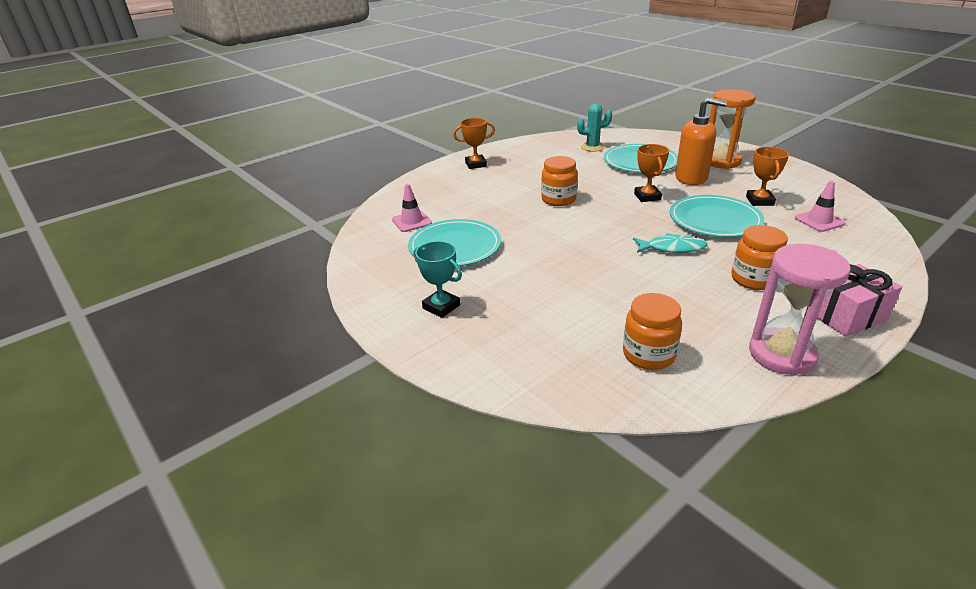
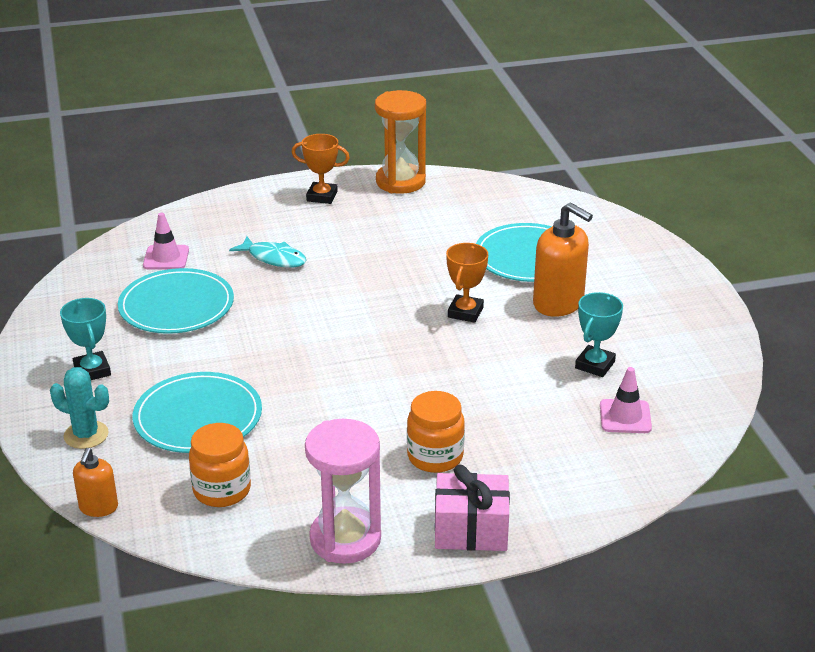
camera: 25 degrees right, 0 degrees up
(558, 199) = (357, 281): orange jar -> none
(571, 407) = (98, 507): none -> orange soap dispenser
(592, 147) = (499, 213): turquoise cactus -> turquoise cactus (86, 435)
(672, 248) = (400, 389): turquoise fish -> turquoise fish (274, 258)
(714, 219) = (501, 371): turquoise plate -> turquoise plate (198, 417)
(721, 161) = (636, 290): orange hourglass -> orange hourglass (400, 182)
(759, 201) = (595, 365): orange trophy -> turquoise trophy

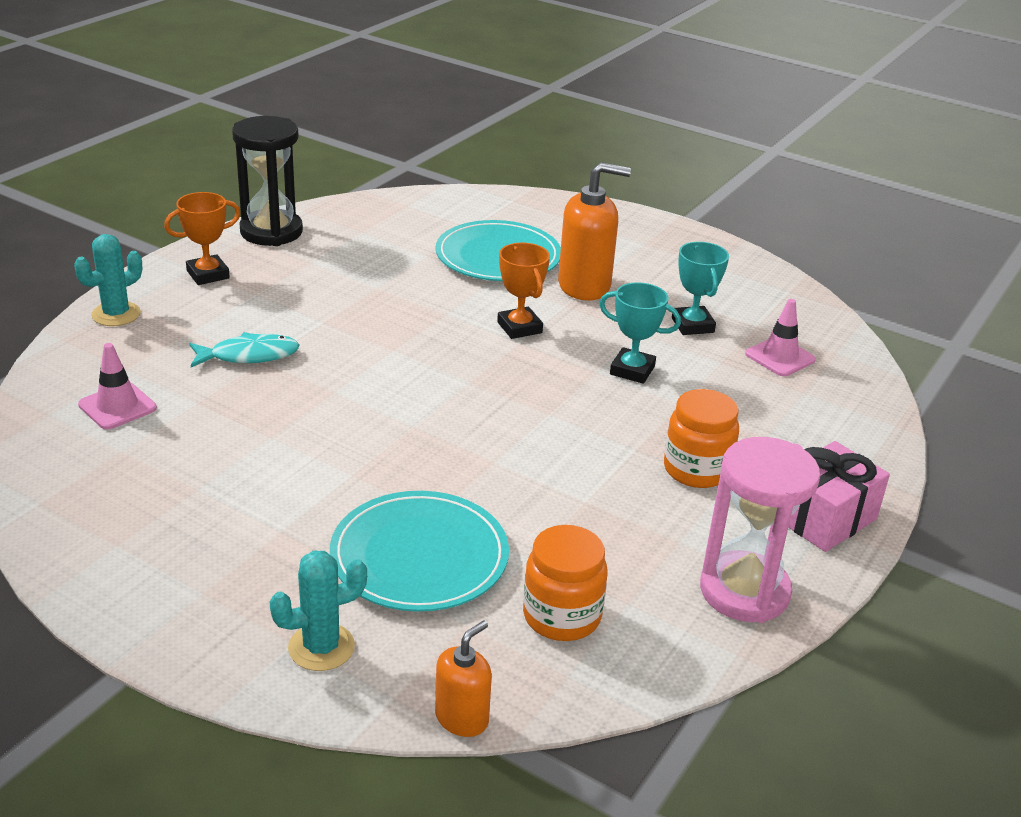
camera: 45 degrees left, 0 degrees up
(92, 371) = (216, 572): turquoise trophy -> turquoise trophy (632, 370)
(98, 507) = (462, 718): orange soap dispenser -> orange soap dispenser turned 105 degrees counterclockwise
(176, 306) = (211, 452): turquoise plate -> none
(237, 202) = (116, 314): none -> turquoise cactus
(400, 182) = (271, 232): orange hourglass -> black hourglass

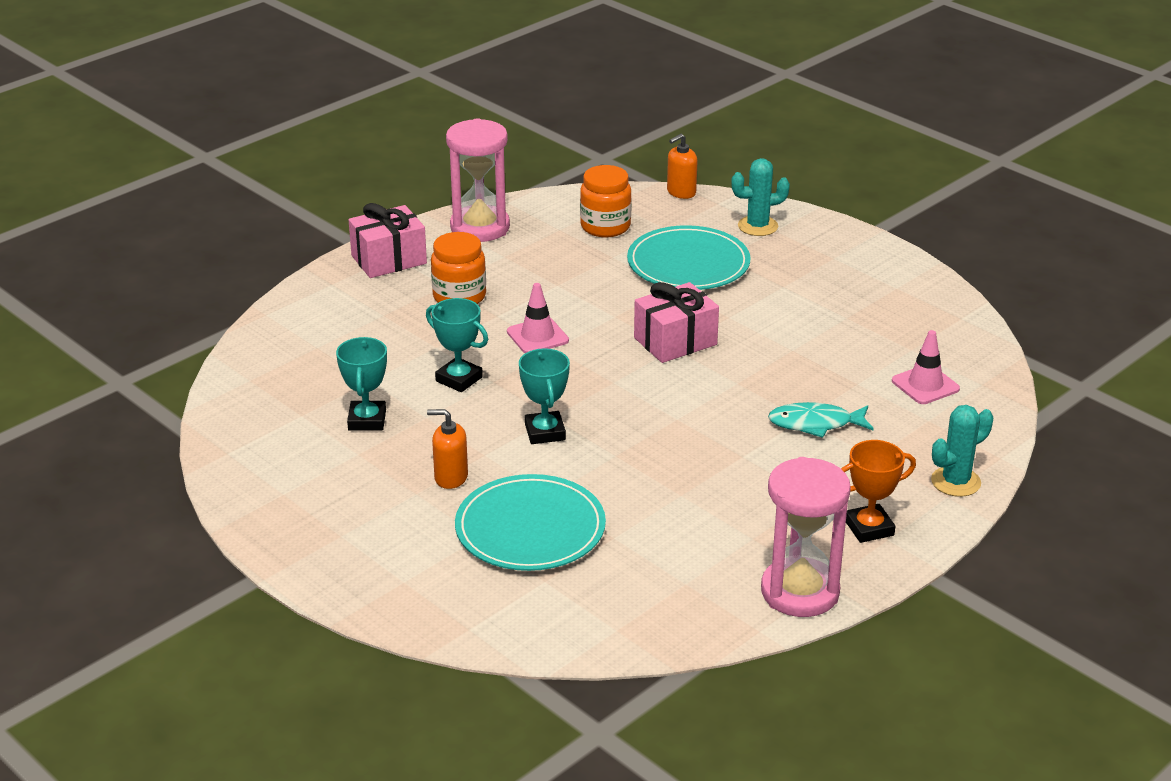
camera: 165 degrees left, 0 degrees up
(271, 232) = (800, 592): black hourglass -> pink hourglass
(413, 434) = (675, 341): none -> pink gift
(519, 327) = (545, 432): orange trophy -> turquoise trophy
(584, 286) = (450, 477): orange soap dispenser -> orange soap dispenser, size x0.56
(780, 357) = (308, 380): pink traffic cone -> pink traffic cone (537, 336)

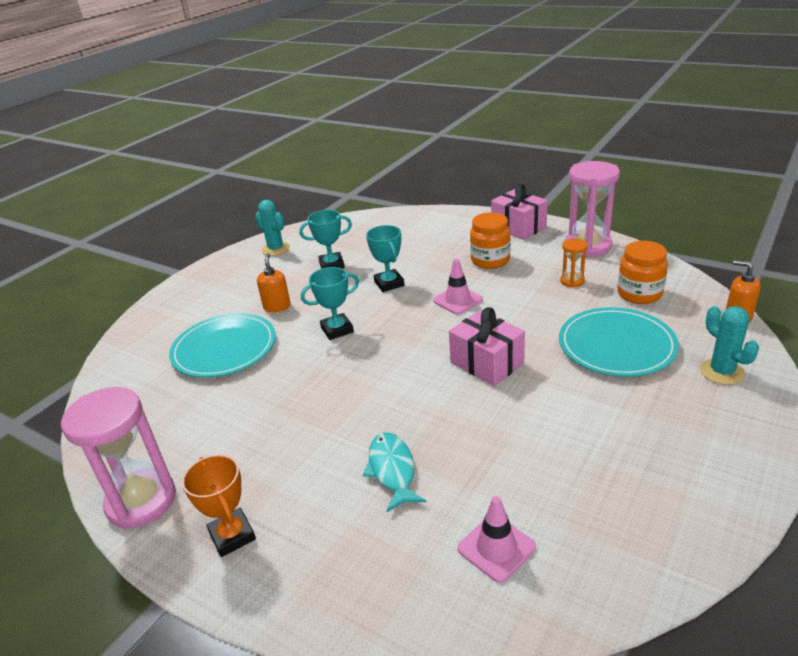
camera: 80 degrees right, 0 degrees up
(459, 379) = (389, 283): turquoise trophy -> turquoise trophy turned 45 degrees counterclockwise
(550, 256) = (572, 281): none -> orange hourglass
(955, 482) = (318, 600): turquoise cactus -> turquoise cactus (276, 249)

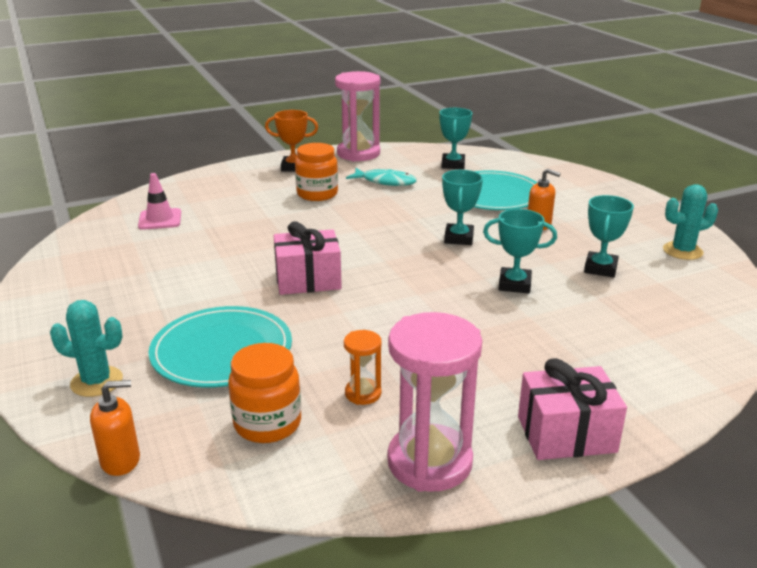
camera: 120 degrees right, 5 degrees down
(147, 405) = (453, 165): none -> turquoise trophy
(392, 470) = (264, 212): turquoise fish -> turquoise fish (385, 182)
(458, 300) = (427, 307): pink traffic cone -> none
(490, 260) = (490, 363): orange jar -> orange jar (317, 194)

